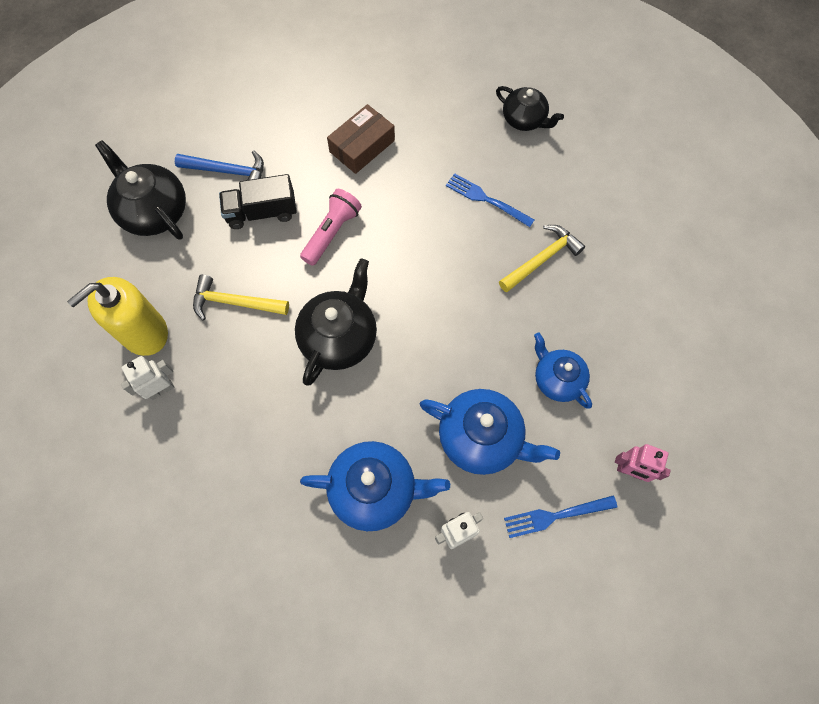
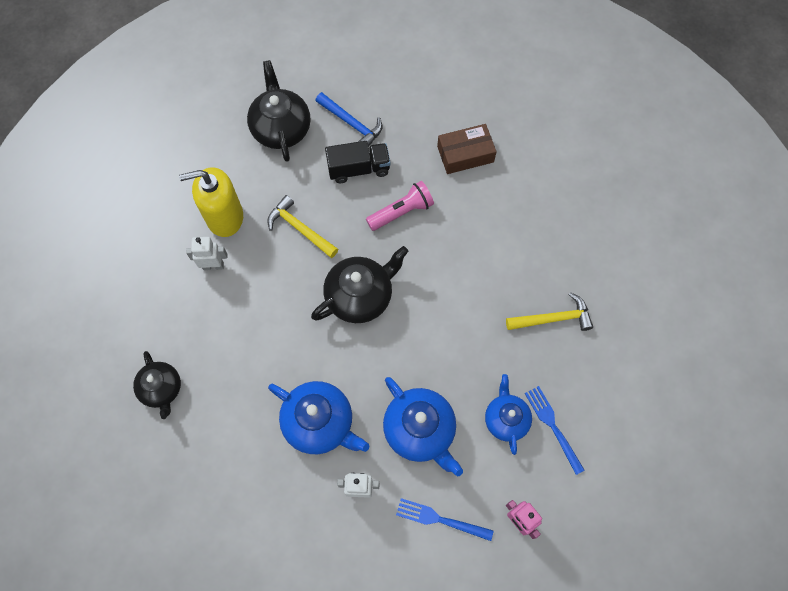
camera: 30 degrees right, 0 degrees up
(262, 212) = (358, 169): black truck -> black truck turned 150 degrees clockwise
(486, 199) = (538, 247): blue fork -> blue fork (553, 426)
(524, 120) = (610, 197): black teapot -> black teapot (162, 389)

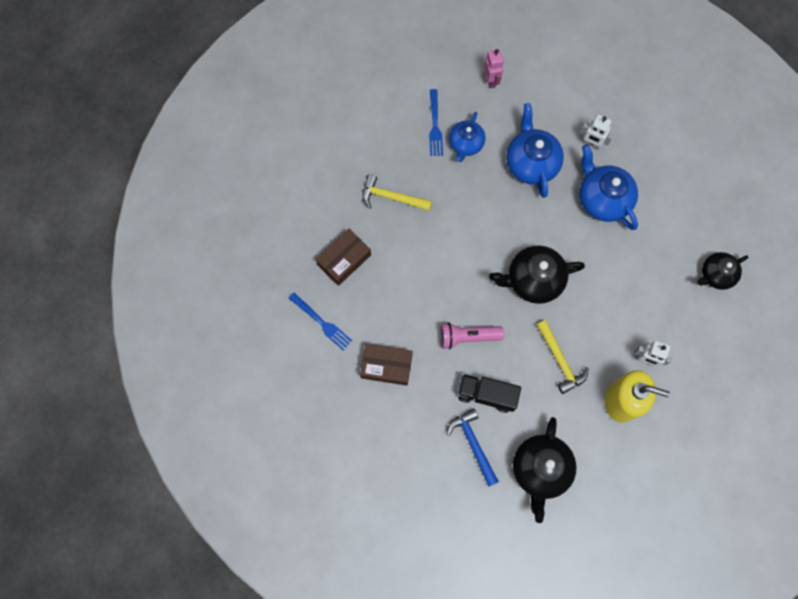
camera: 155 degrees left, 5 degrees up
(162, 389) = (715, 275): black teapot -> black teapot turned 120 degrees counterclockwise
(440, 519) = (543, 103): blue fork -> blue fork (321, 322)
(563, 232) = (344, 260): none -> brown box

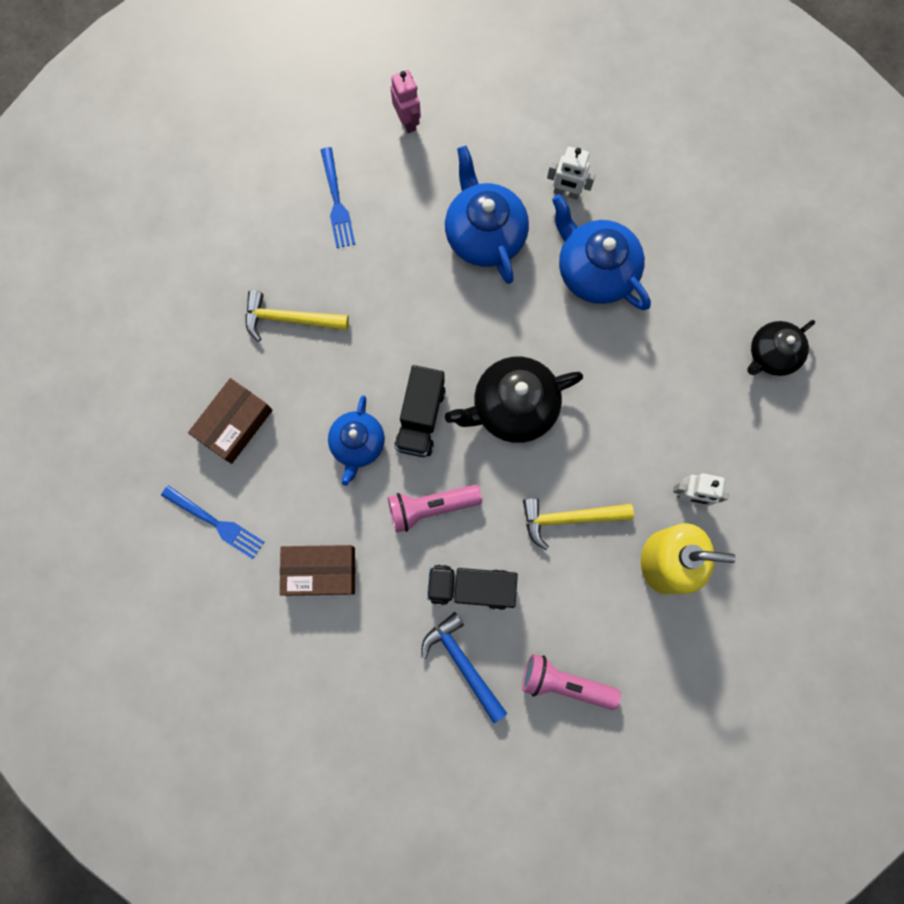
camera: 10 degrees left, 5 degrees up
(465, 144) = (385, 222): blue teapot -> blue teapot (358, 444)
(469, 277) = (420, 418): none -> black truck
(540, 469) = (564, 683): black teapot -> pink flashlight
(560, 360) = (569, 518): yellow hammer -> yellow hammer turned 120 degrees clockwise

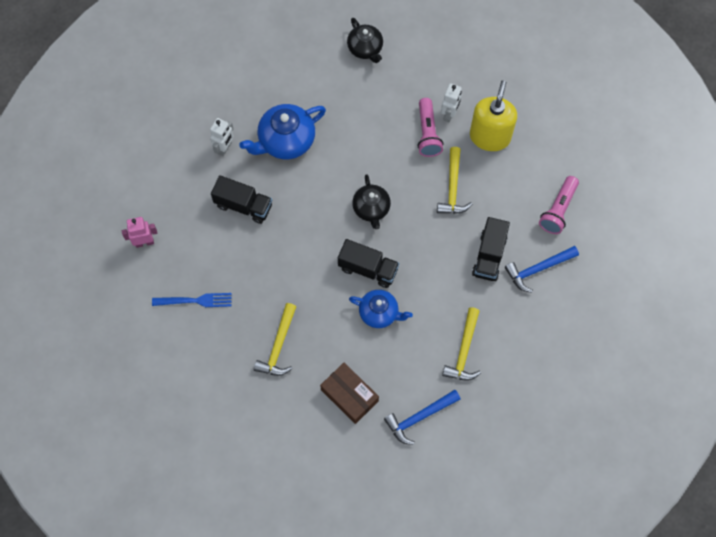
camera: 80 degrees left, 10 degrees down
(216, 523) = (419, 417): blue fork -> blue hammer
(320, 571) = (464, 351): brown box -> yellow hammer
(430, 507) = (431, 272): pink flashlight -> pink flashlight (428, 133)
(484, 234) = (243, 205): blue teapot -> black truck
(513, 407) = (371, 209): black teapot -> black teapot, size x0.65

